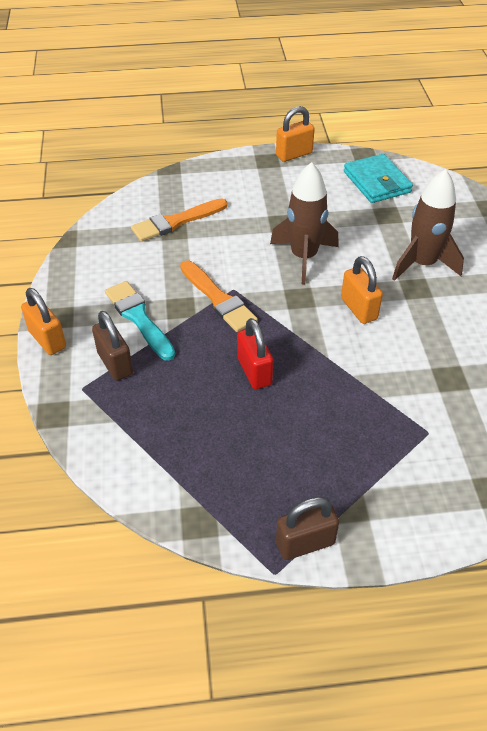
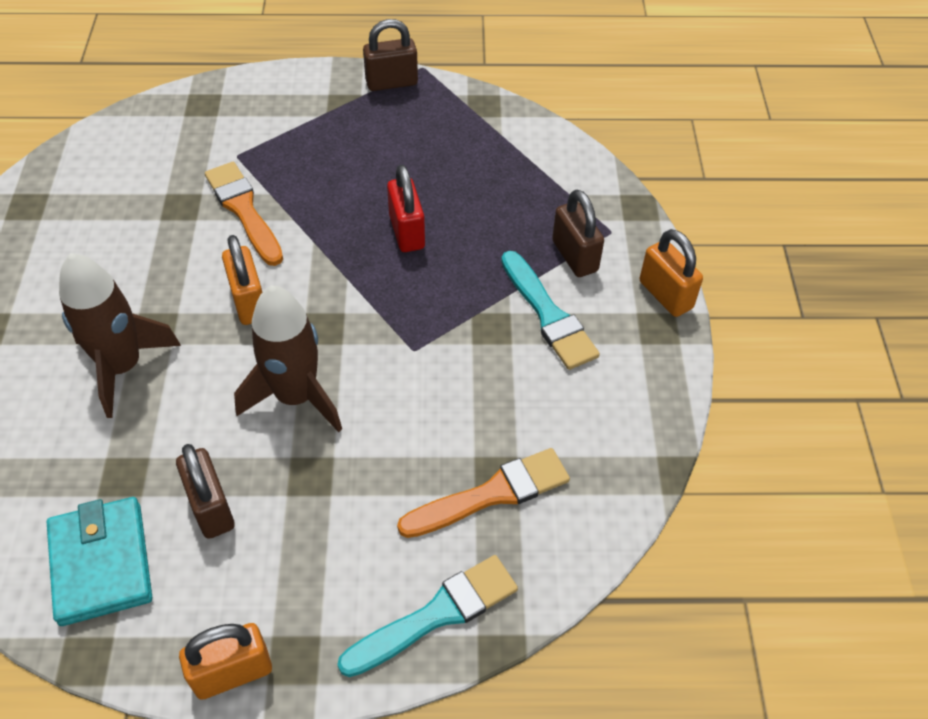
camera: 175 degrees left, 5 degrees up
(202, 177) = (436, 615): none -> turquoise brush
(218, 299) = (438, 335): orange brush -> orange brush (244, 210)
(331, 205) = (211, 507): none -> brown padlock

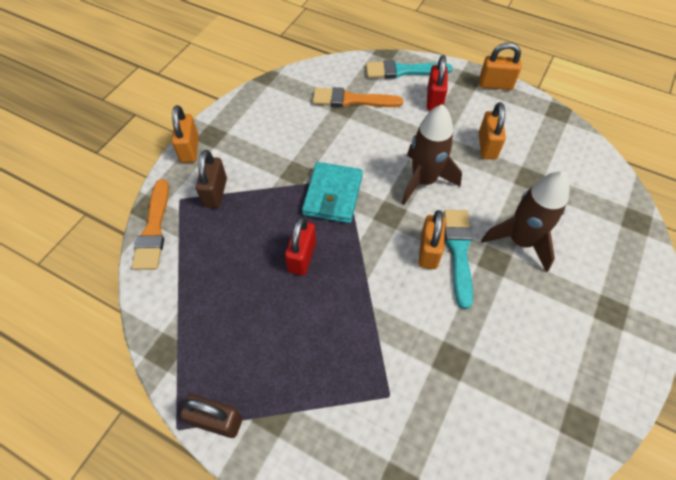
camera: 150 degrees left, 5 degrees up
(101, 563) = (546, 143): turquoise wallet -> turquoise wallet (333, 195)
(211, 507) = (487, 146): brown padlock -> orange padlock
(244, 210) = (404, 330): orange brush -> orange brush (154, 229)
(343, 568) = (434, 99): none -> red padlock
(548, 315) = (260, 166): turquoise brush -> turquoise brush (459, 252)

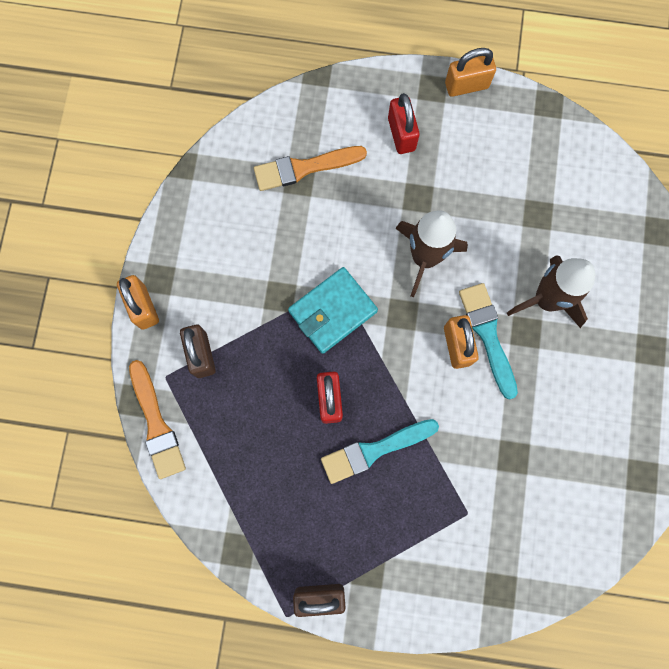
camera: 20 degrees left, 20 degrees up
(333, 195) = (332, 311): turquoise wallet -> turquoise wallet turned 60 degrees clockwise
(403, 71) = (350, 100): turquoise brush -> turquoise brush (375, 450)
(487, 146) = (481, 184): orange padlock -> none

